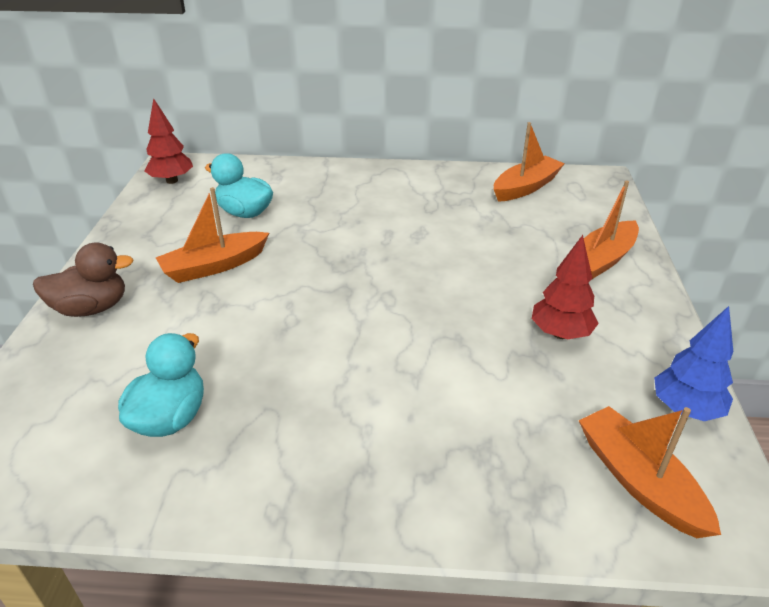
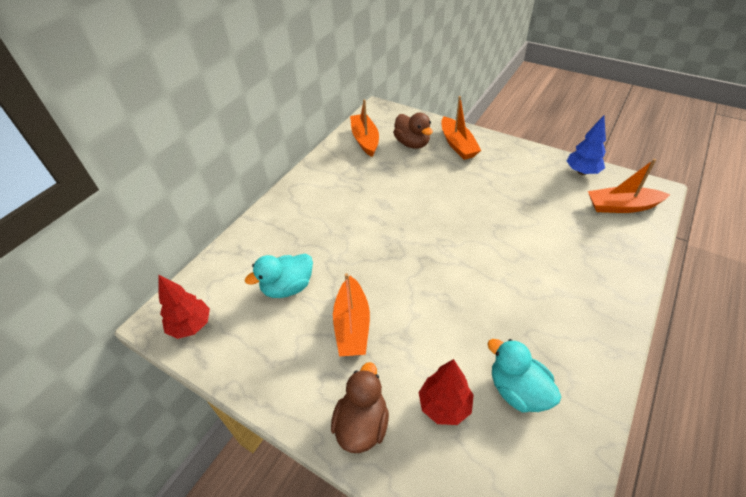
camera: 60 degrees left, 10 degrees up
(559, 222) = (412, 143): none -> brown duck
(560, 333) = (512, 186): red tree -> red tree (444, 405)

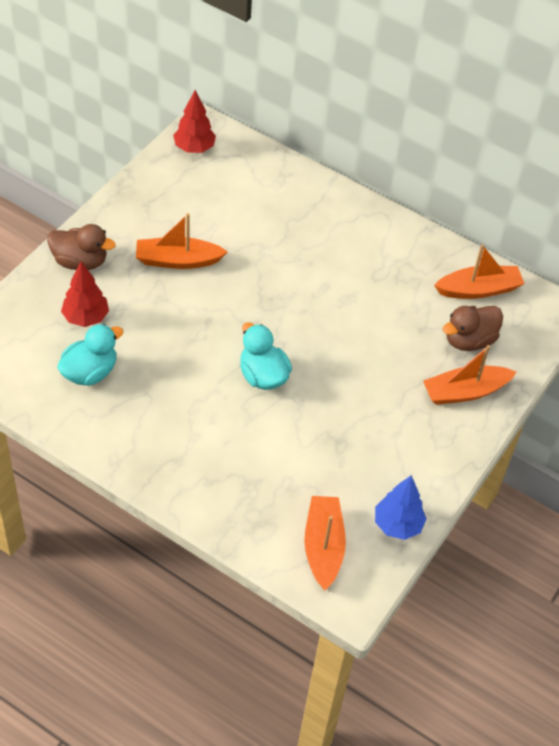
camera: 85 degrees right, 5 degrees up
(288, 287) = (230, 213): turquoise duck -> turquoise duck (263, 375)

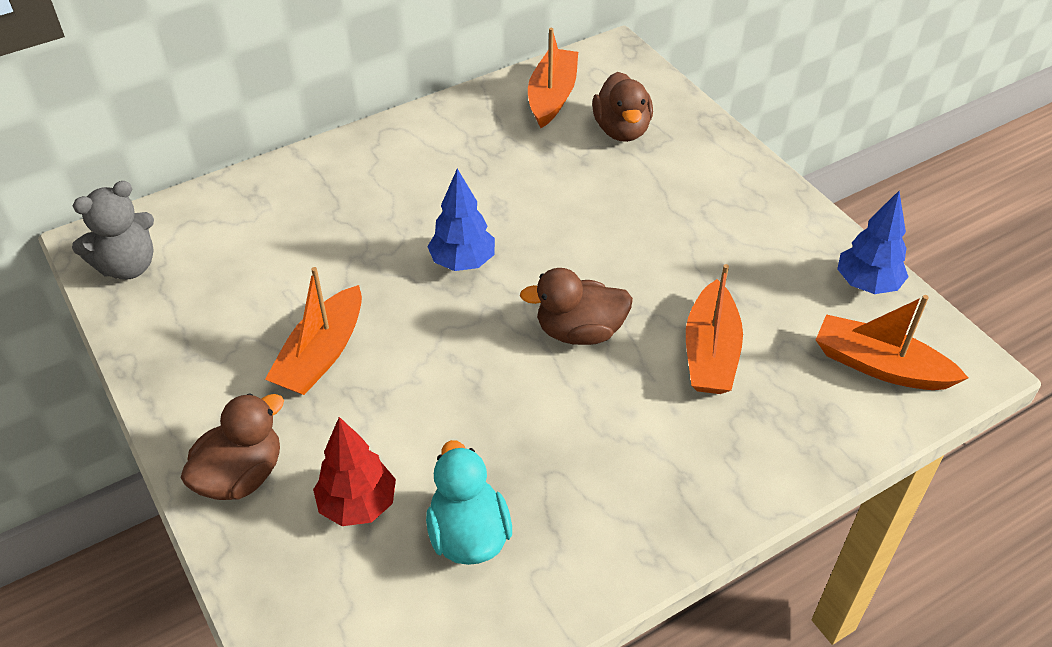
camera: 60 degrees left, 5 degrees down
(194, 148) = (128, 266): red tree -> grey teddy bear
(263, 375) = (579, 331): turquoise duck -> brown duck
(287, 298) = (463, 262): none -> blue tree
(465, 392) = (694, 159): orange boat -> orange boat (710, 352)

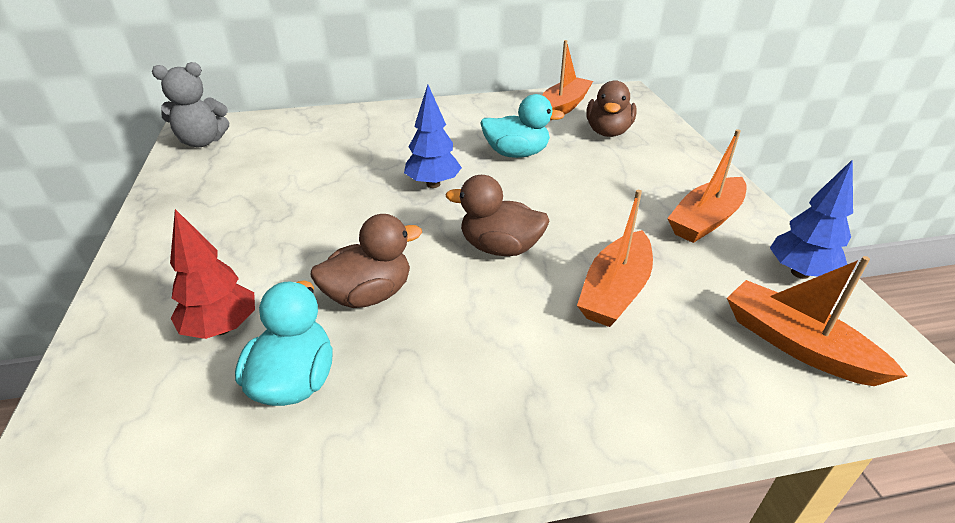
camera: 20 degrees right, 10 degrees down
(241, 475) = (154, 281): brown duck -> brown duck (369, 295)
(321, 354) = (283, 217): orange boat -> orange boat (705, 220)
(533, 191) = (516, 154): none -> turquoise duck

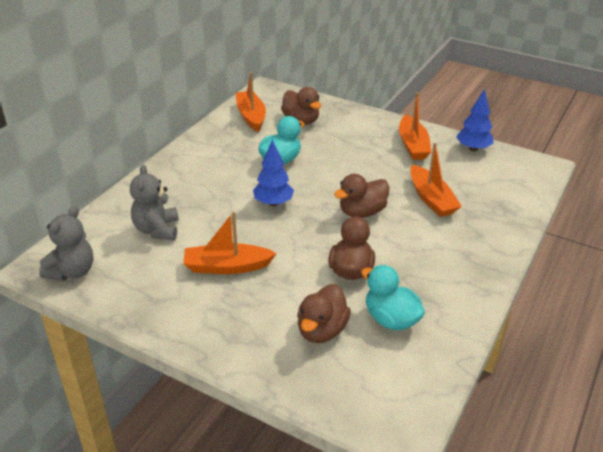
camera: 50 degrees left, 0 degrees up
(221, 328) = (321, 330): red tree -> brown duck
(307, 148) = (157, 230): none -> grey teddy bear
(797, 345) = (508, 178): orange boat -> orange boat (227, 266)

